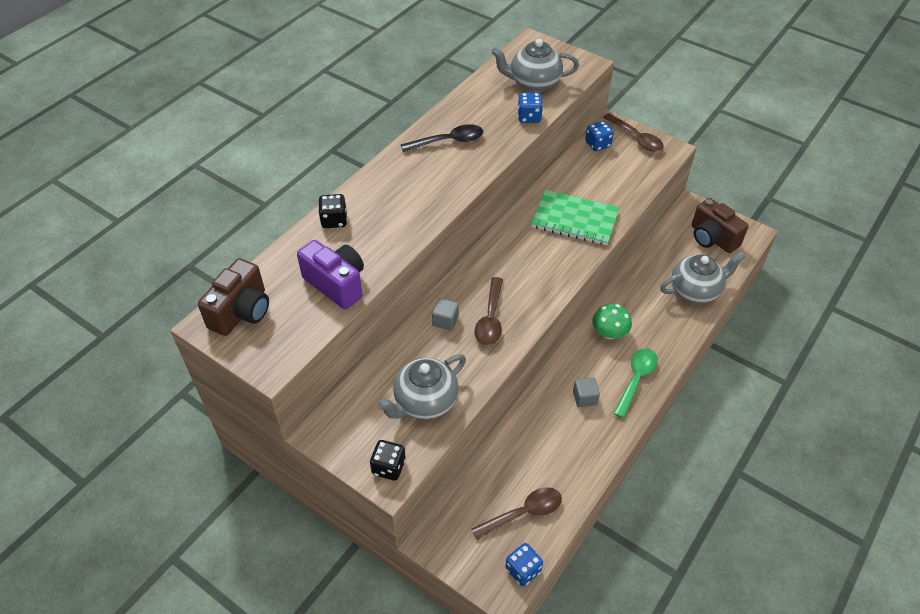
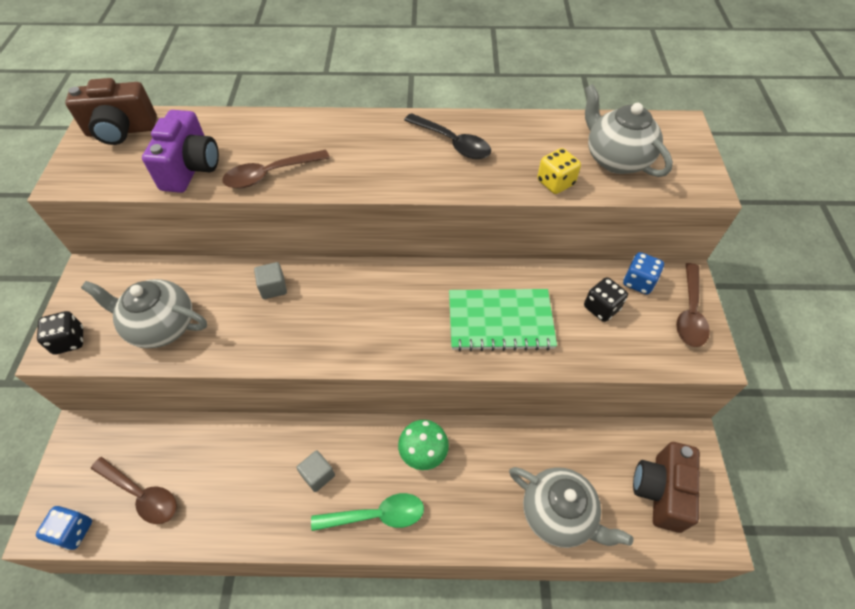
camera: 55 degrees right, 5 degrees up
(334, 220) = (273, 126): black dice -> black dice (601, 308)
(490, 319) = (300, 322): brown spoon -> brown spoon (270, 174)
(529, 117) = (555, 183): blue dice -> yellow dice
(575, 219) = (500, 321): green notebook -> green notebook turned 75 degrees counterclockwise

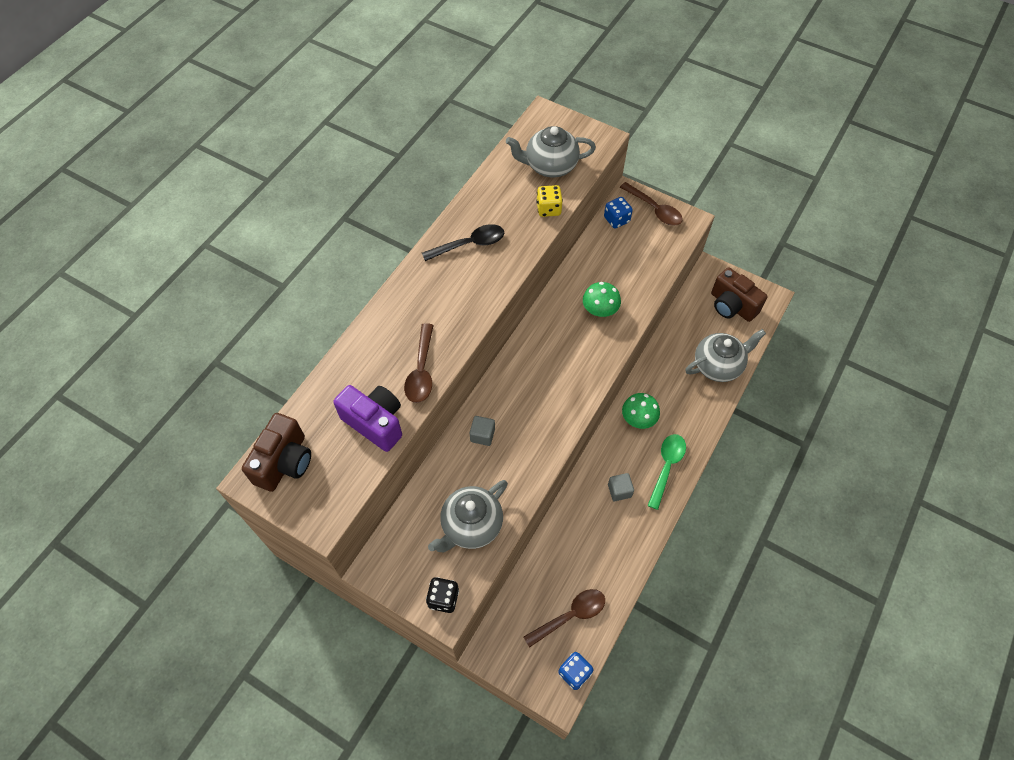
camera: 60 degrees left, 5 degrees up
(500, 321) = (600, 310): green notebook -> green mushroom
(601, 308) = (623, 251): black dice -> none

